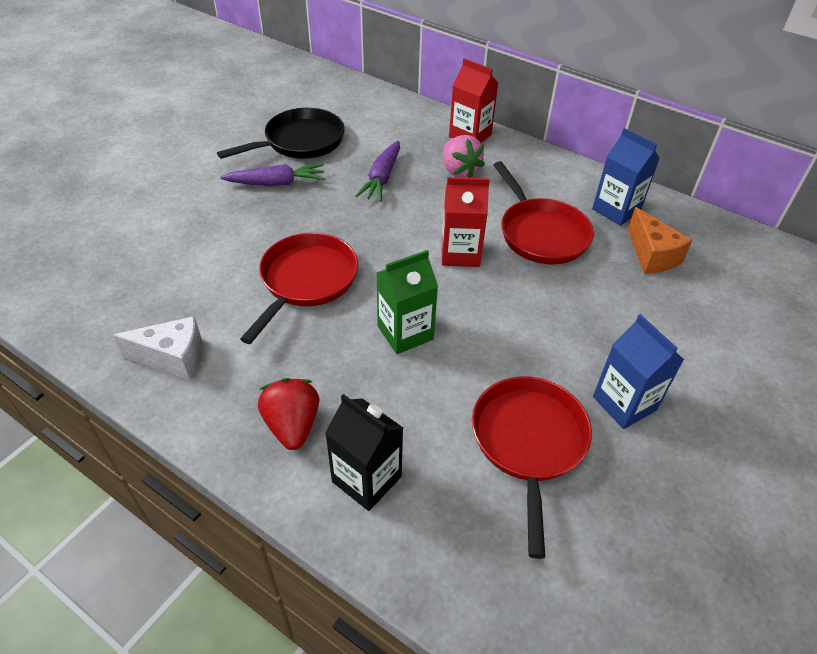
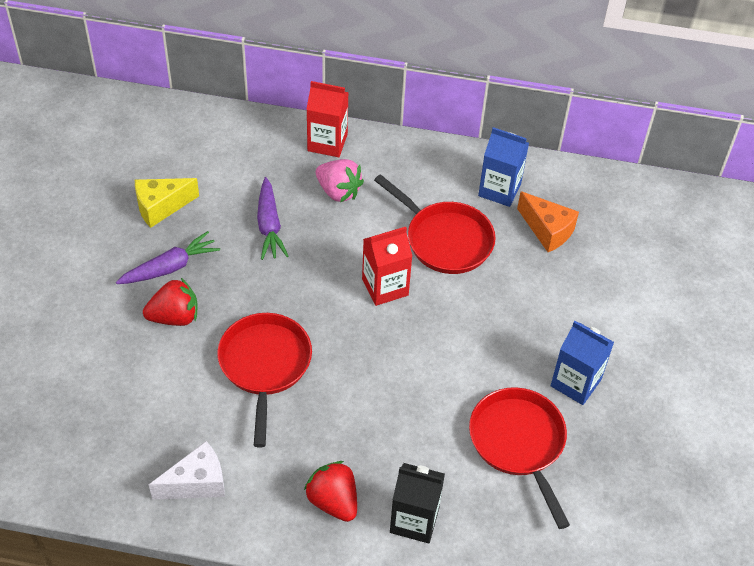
camera: 25 degrees left, 5 degrees up
(254, 219) = (174, 317): none -> red strawberry
(300, 142) = (161, 207): black pan -> yellow cheese
(405, 333) = (378, 384): green carton -> none

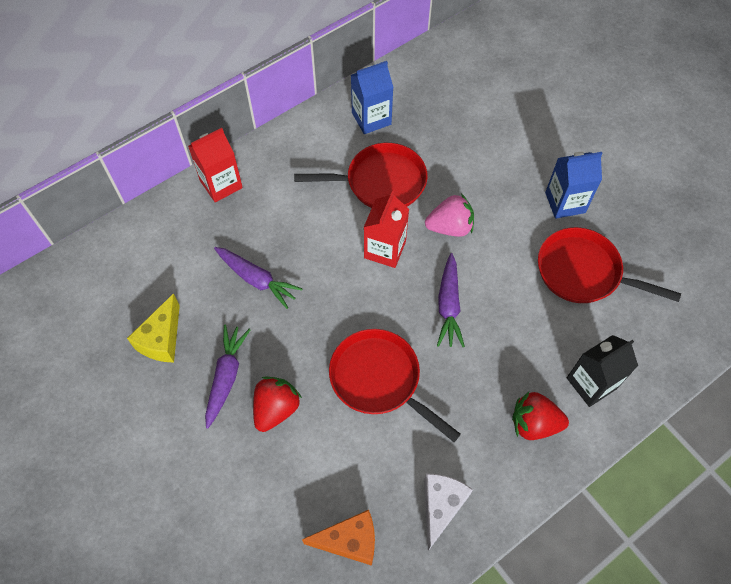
camera: 45 degrees left, 10 degrees up
(338, 191) = (272, 212): pink strawberry -> pink strawberry (450, 227)
(380, 366) = (448, 305): none -> purple carrot
(547, 230) = (431, 120): orange cheese -> orange cheese (349, 541)

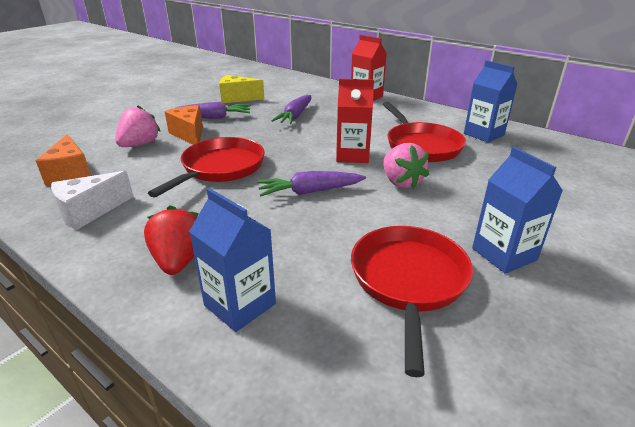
camera: 75 degrees right, 30 degrees down
(276, 409) = (189, 135): red strawberry -> orange cheese
(289, 468) = (140, 145): none -> pink strawberry
(441, 507) = (89, 212): white cheese -> white cheese turned 135 degrees clockwise
(591, 383) = (240, 305): black carton -> blue carton

